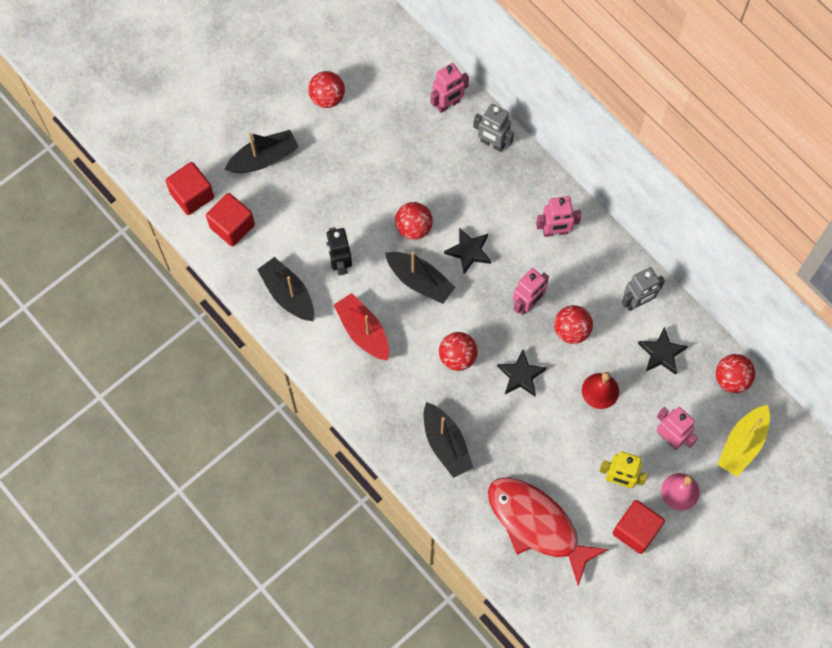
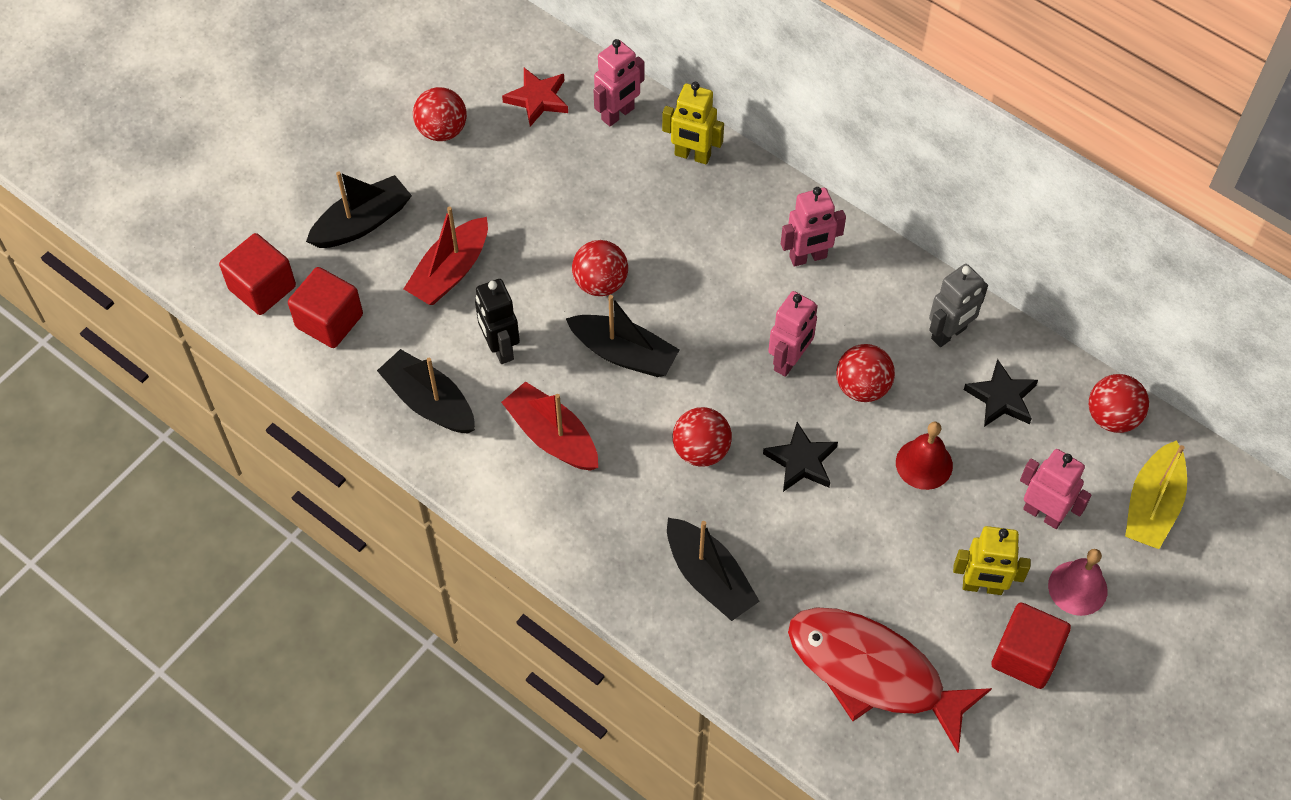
camera: 10 degrees left, 10 degrees down
(316, 203) = (450, 272): none -> red boat
(395, 84) = (537, 99): none -> red star
(469, 251) = (688, 303): black star -> none
(492, 143) = (692, 155): grey robot -> yellow robot

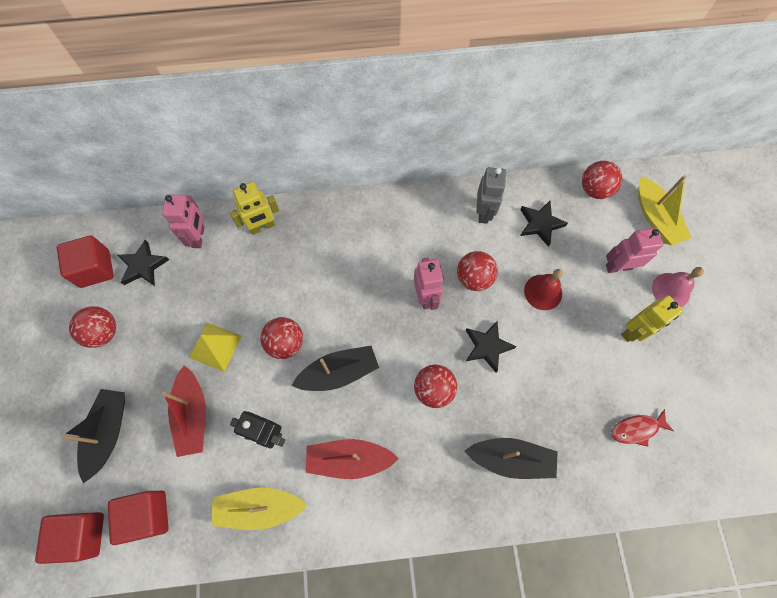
camera: 45 degrees left, 10 degrees up
(429, 402) = (259, 507): black boat -> yellow boat
(531, 230) = (215, 346): none -> yellow pyramid
(537, 99) = (143, 266): red star -> black star
(808, 257) = (377, 232): pink robot -> none
(873, 672) = (637, 429): red fish -> red fish, size x0.44
(1025, 656) = (687, 348): red cube -> red cube (95, 268)

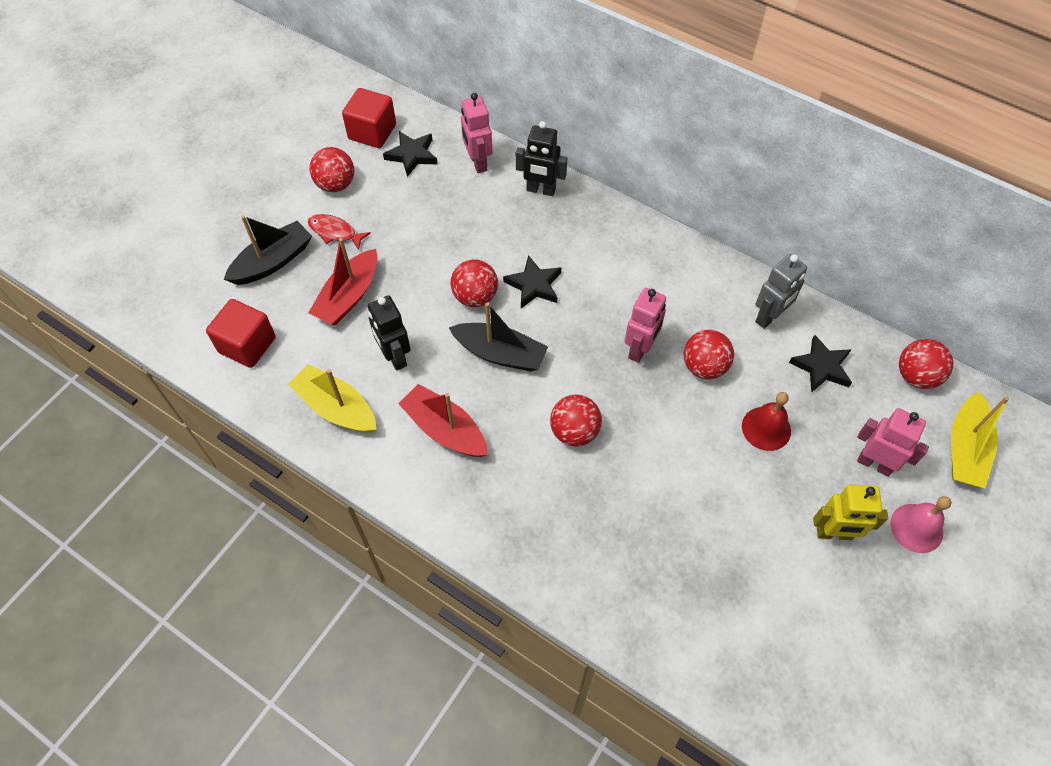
camera: 40 degrees right, 10 degrees down
(82, 535) = (189, 321): red cube -> none
(198, 237) = (478, 162): pink robot -> pink robot turned 120 degrees clockwise
(215, 346) = (414, 257): yellow pyramid -> none
(262, 227) = (541, 190): yellow robot -> black robot
(487, 346) = (661, 434): black star -> black star (534, 285)
(510, 459) = (594, 545): black boat -> none
(637, 429) = (751, 622): red fish -> red fish (335, 232)

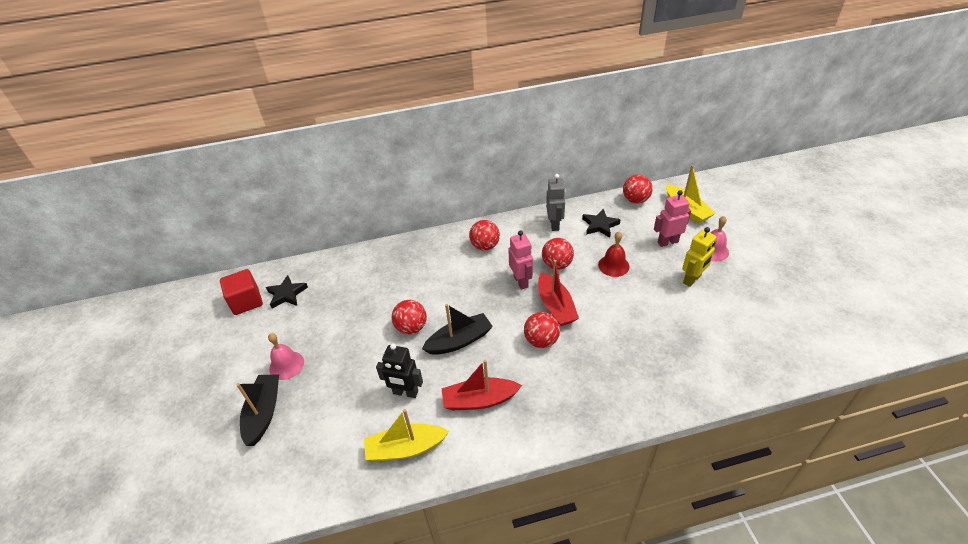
camera: 45 degrees left, 15 degrees down
(247, 345) = (304, 470): red cube -> none
(335, 232) = (286, 365): red fish -> pink bell
(336, 184) = (255, 342): red ball -> red ball (485, 246)
(348, 296) = (338, 388): red boat -> red boat (555, 306)
(478, 162) = (331, 270): pink robot -> none
(534, 285) = (434, 297): black star -> none
(541, 190) = (382, 256): black robot -> none

